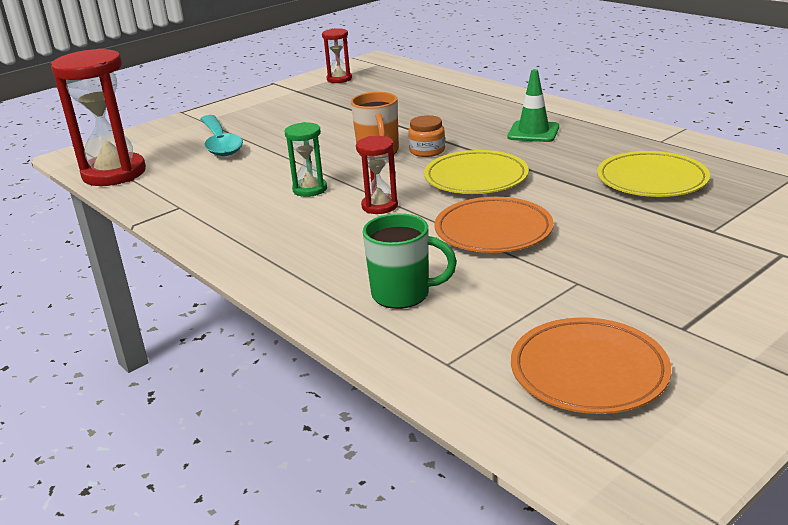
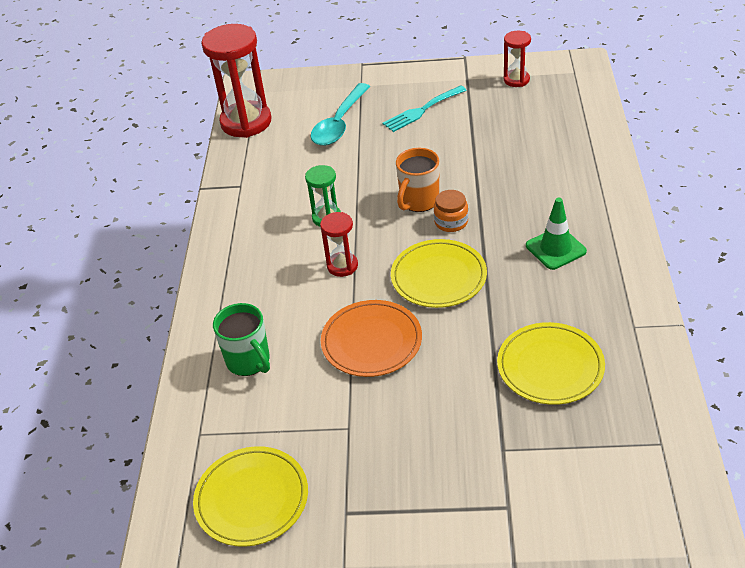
camera: 45 degrees right, 15 degrees up
(287, 114) = (422, 110): none -> turquoise fork
(588, 371) = (252, 499): orange plate -> yellow plate

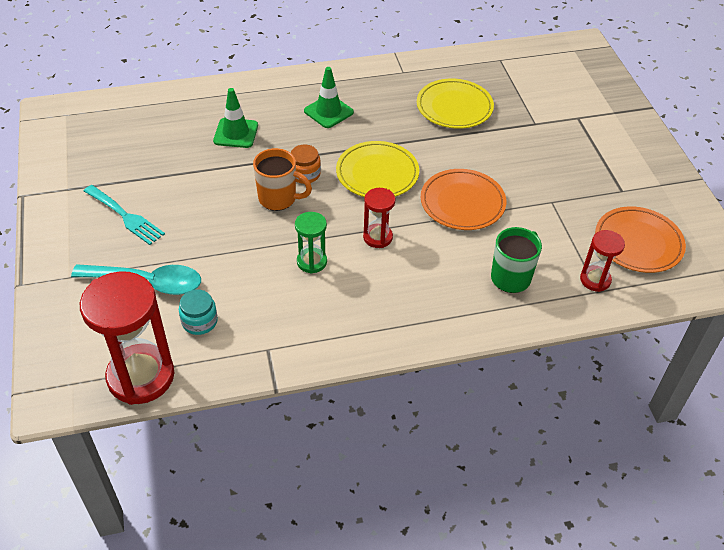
camera: 110 degrees left, 5 degrees up
(252, 499) = (638, 243): yellow plate -> orange plate
(285, 150) = (199, 321): none -> turquoise jar
(516, 80) = (74, 152): red hourglass -> red hourglass (595, 280)
(527, 176) = (236, 133): none -> green traffic cone

